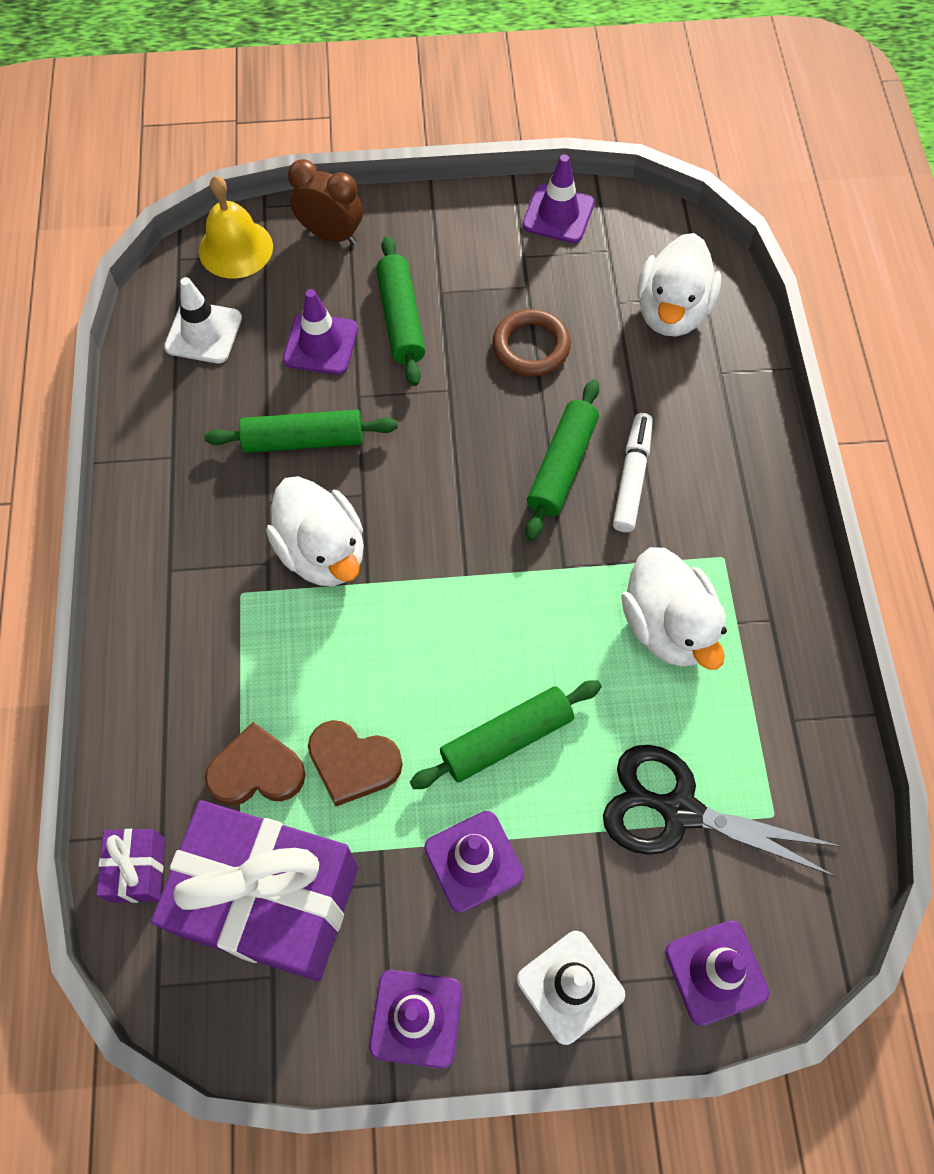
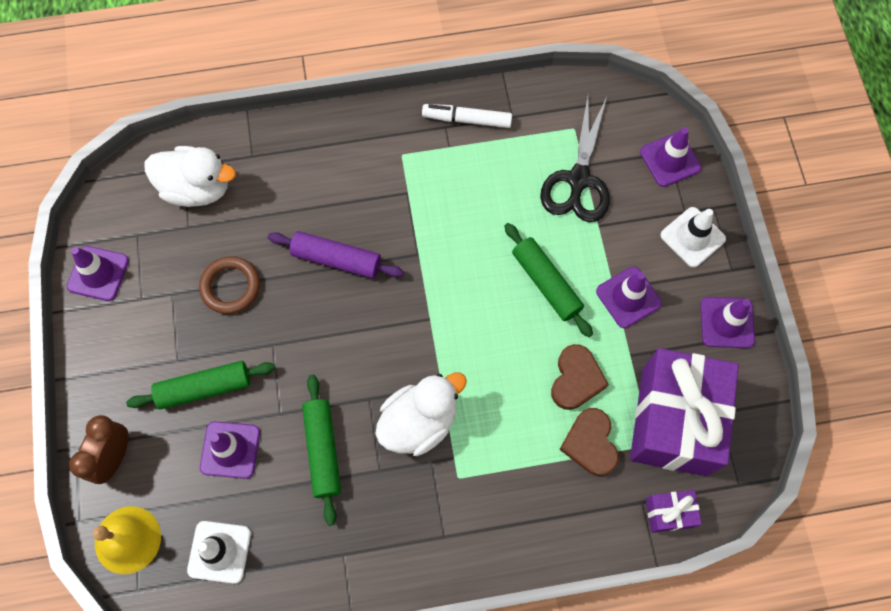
camera: 95 degrees left, 5 degrees up
(561, 466) = (336, 259): green rolling pin -> purple rolling pin
(632, 477) = (343, 212): white marker -> white marker (467, 119)
(668, 626) = (456, 188): white duck -> none

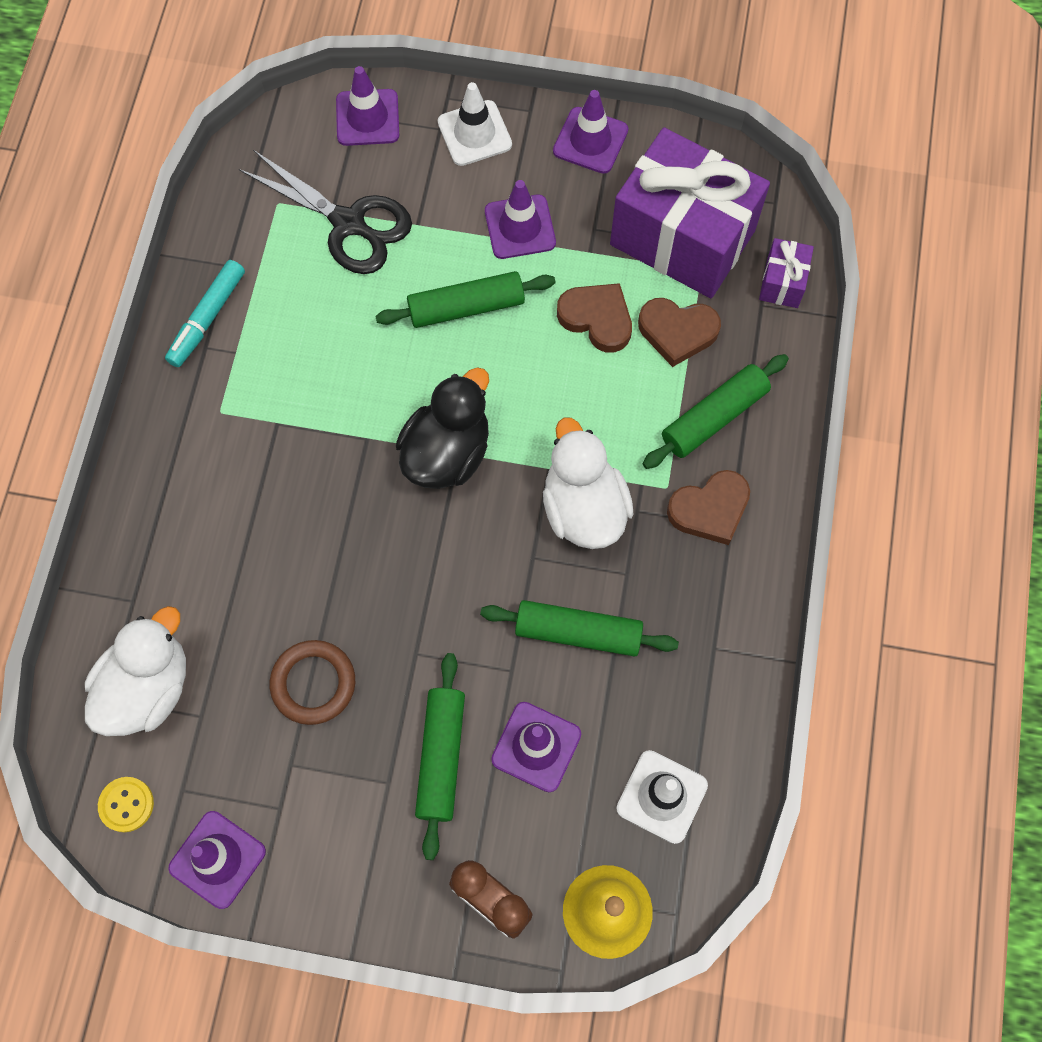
camera: 70 degrees left, 0 degrees up
(119, 206) = (126, 804): none -> yellow button
(336, 259) = (332, 538): purple rolling pin -> none
(427, 311) = (447, 452): none -> black duck
(452, 516) = (710, 509): none -> brown heart
(467, 119) = (207, 318): white marker -> turquoise marker
(529, 495) = (714, 417): none -> green rolling pin

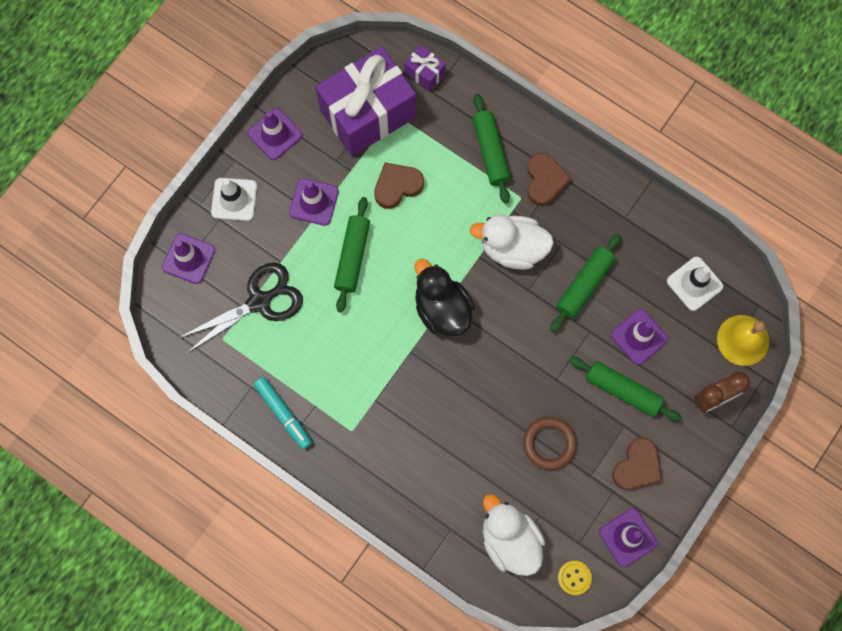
camera: 65 degrees left, 5 degrees up
(677, 332) = (428, 146): brown heart -> brown heart (637, 466)

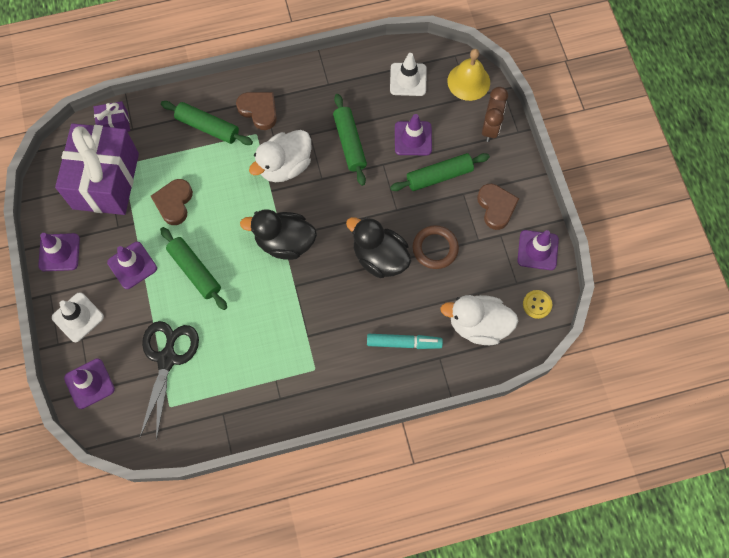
camera: 50 degrees left, 5 degrees down
(283, 414) = (261, 407): turquoise marker -> turquoise marker (404, 343)
(498, 402) = (380, 257): none -> black duck

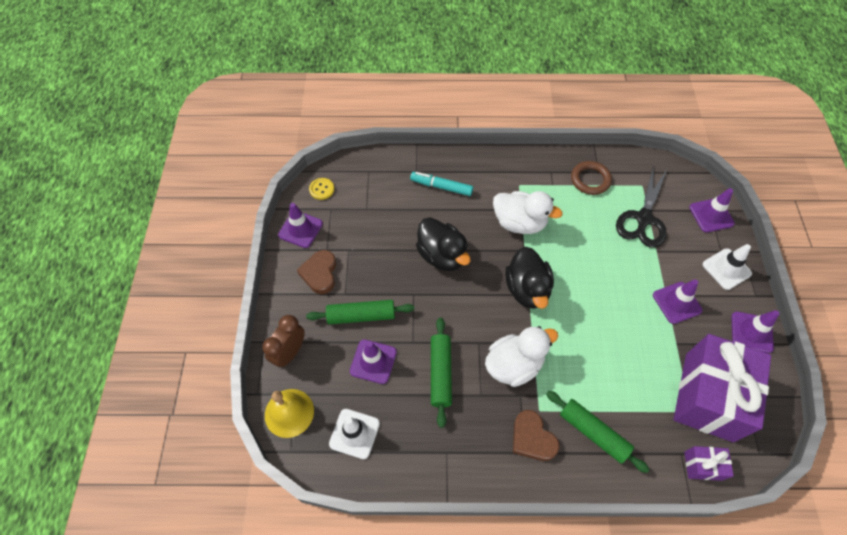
camera: 165 degrees left, 10 degrees down
(174, 203) = (634, 354): brown heart -> none
(194, 271) = (616, 284): green rolling pin -> none
(285, 242) = (527, 289): black duck -> black duck turned 60 degrees clockwise
(435, 248) = (389, 251): brown ring -> brown ring (590, 180)
(478, 325) = (376, 186): white duck -> white duck (519, 223)

